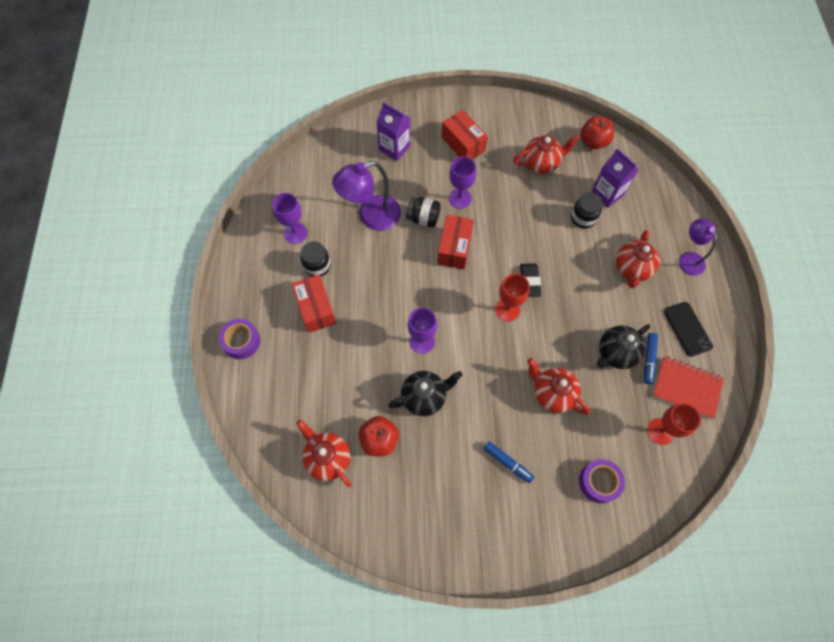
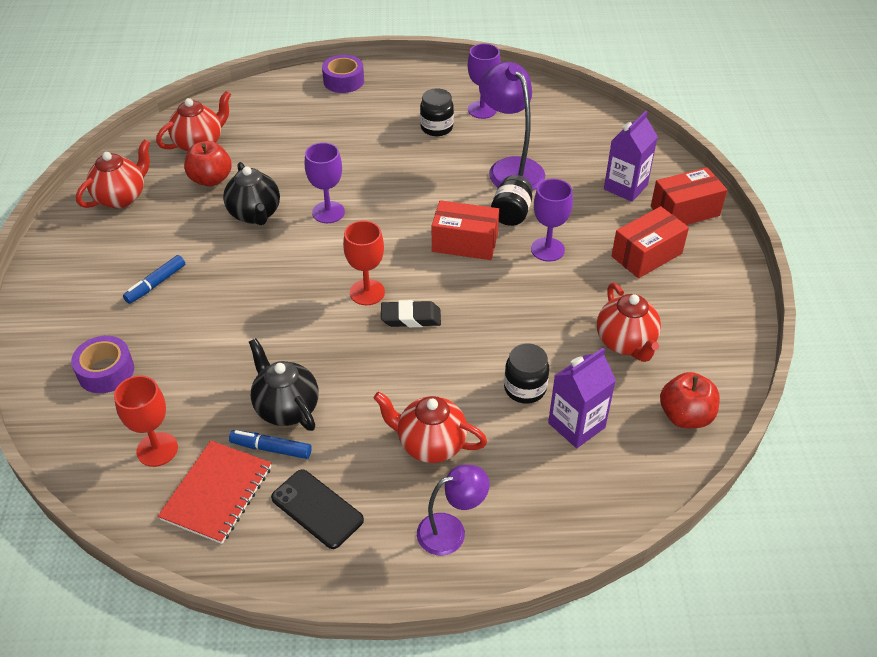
camera: 90 degrees right, 20 degrees down
(316, 309) = (380, 129): red box -> red box (685, 211)
(552, 394) = (237, 332): red teapot -> red teapot (121, 197)
(687, 329) = (317, 509): black phone -> black phone turned 60 degrees clockwise

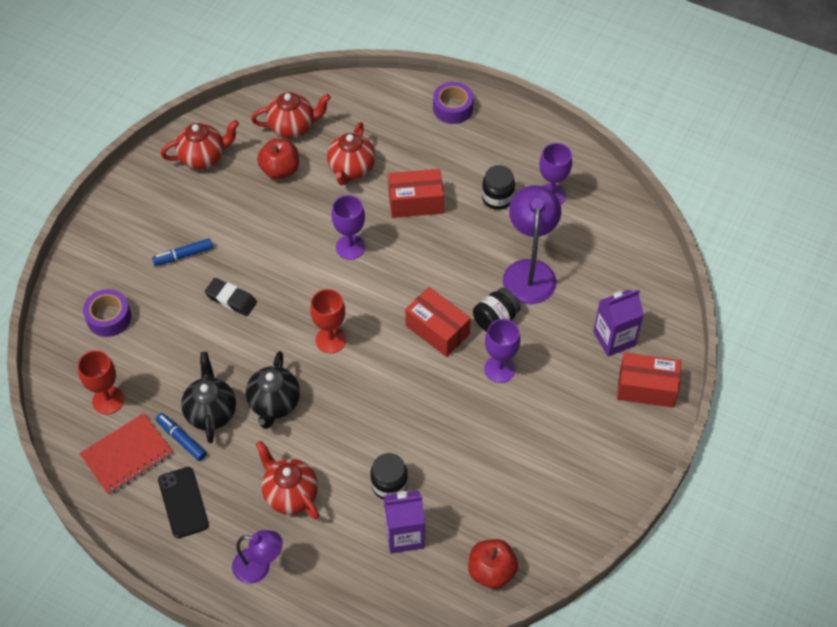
camera: 30 degrees right, 10 degrees up
(255, 214) = (293, 222): black teapot -> black teapot (274, 404)
(411, 318) = (348, 380): black eraser -> black eraser (231, 299)
(625, 343) = (495, 486): red teapot -> red teapot (351, 169)
(646, 255) = (577, 415): red box -> red box (416, 202)

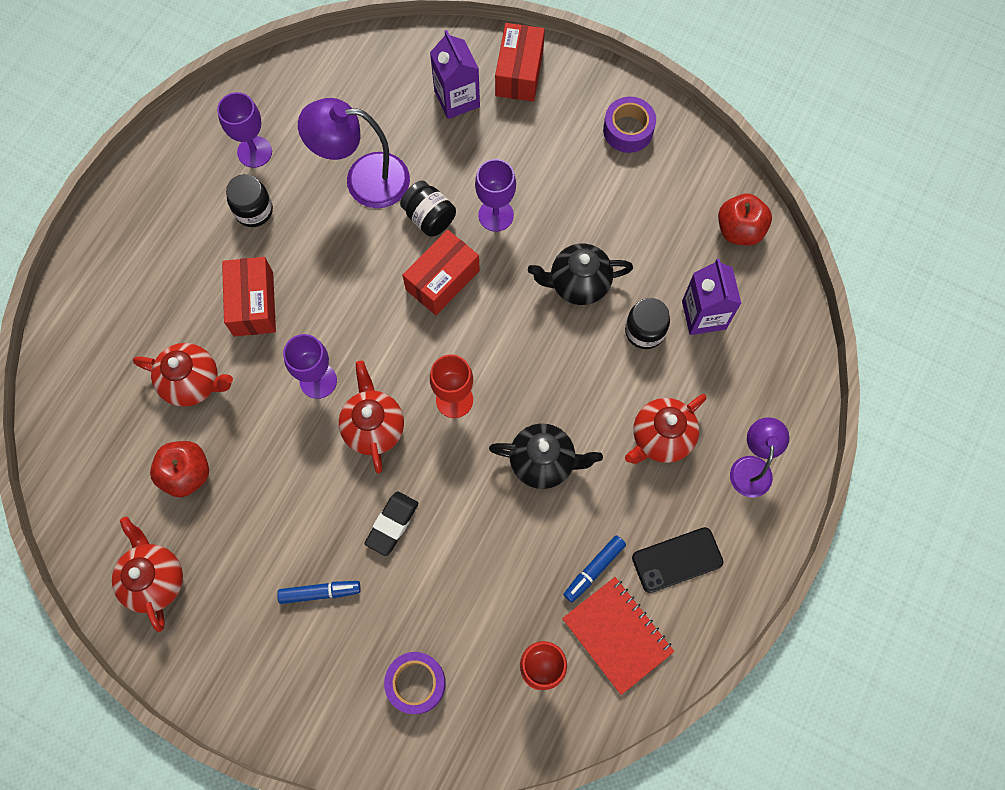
camera: 90 degrees left, 15 degrees up
(183, 255) = (320, 592): blue marker -> blue marker turned 75 degrees counterclockwise
(211, 412) = (555, 537): black teapot -> black teapot (578, 284)
(292, 127) = (114, 461): red teapot -> red teapot (374, 427)
(453, 108) = (104, 259): purple tape -> purple tape (628, 130)

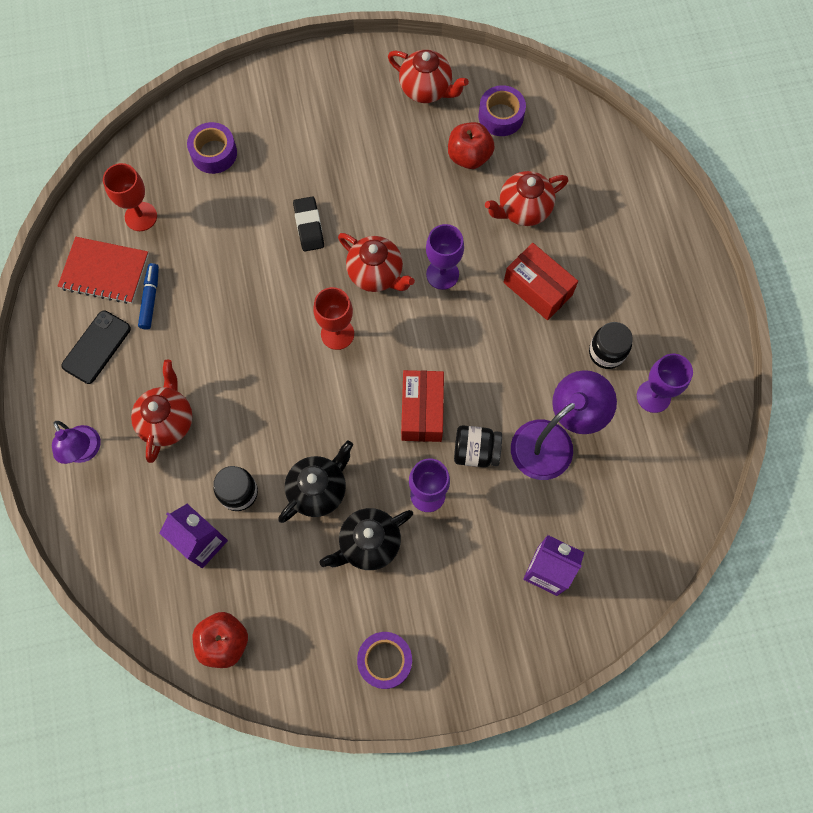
camera: 140 degrees right, 0 degrees up
(118, 490) = (501, 116): none -> purple tape
(320, 592) = (318, 156): blue marker -> none
(519, 73) = (519, 640): red box -> none
(543, 462) = (240, 340): black teapot -> black teapot (369, 544)

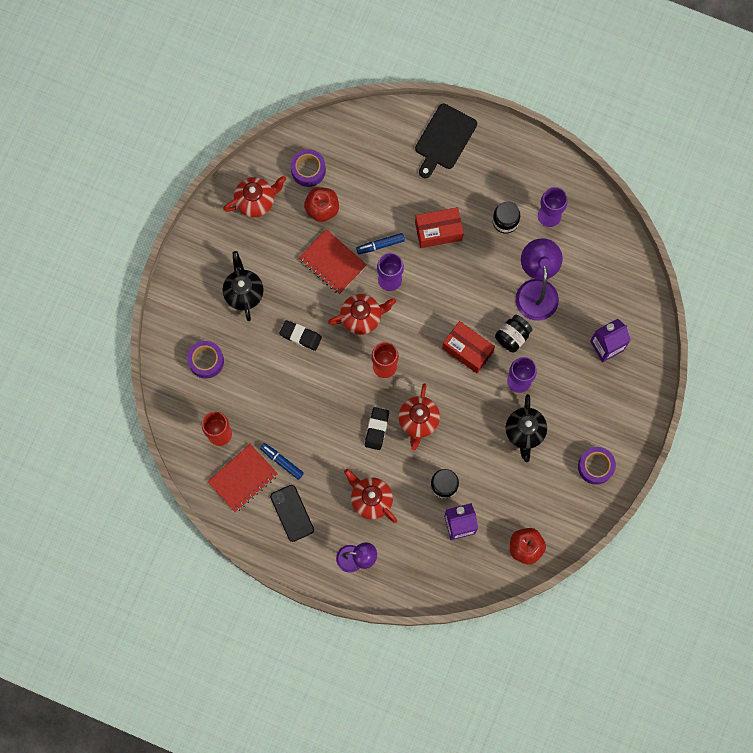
camera: 55 degrees left, 5 degrees up
(256, 373) = (377, 429): none -> black eraser
(318, 490) = (473, 439): black teapot -> black teapot (243, 293)
(417, 204) = (332, 262): none -> red notebook
(474, 239) = (380, 245): none -> blue marker
(523, 210) = (381, 203): red teapot -> red teapot (418, 421)
(648, 226) = (444, 139): none -> black cutting board

